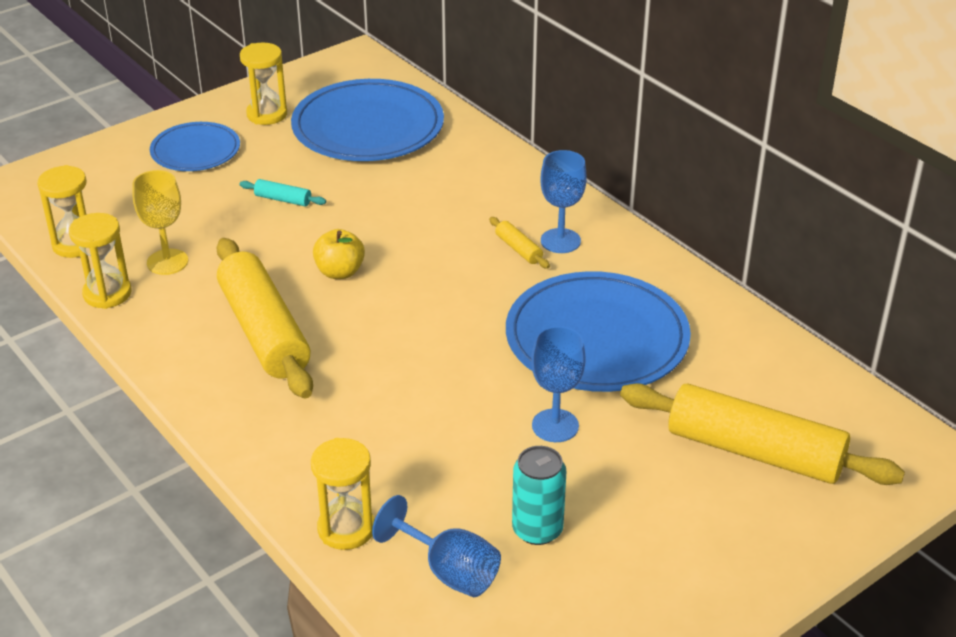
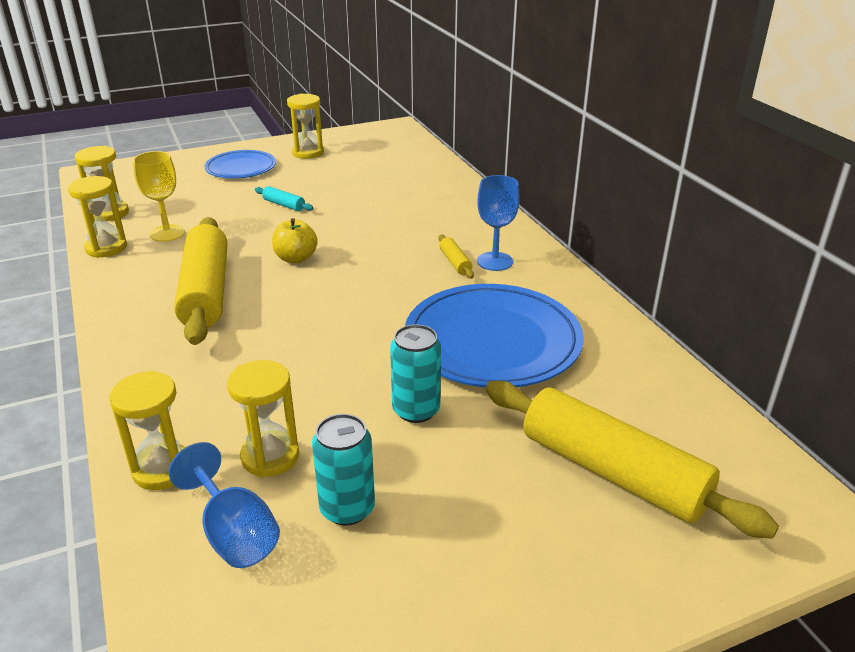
camera: 15 degrees right, 5 degrees down
(368, 127) = (378, 168): blue plate -> none
(441, 497) = (270, 456): none -> yellow hourglass
(555, 426) = (416, 410): blue goblet -> turquoise can

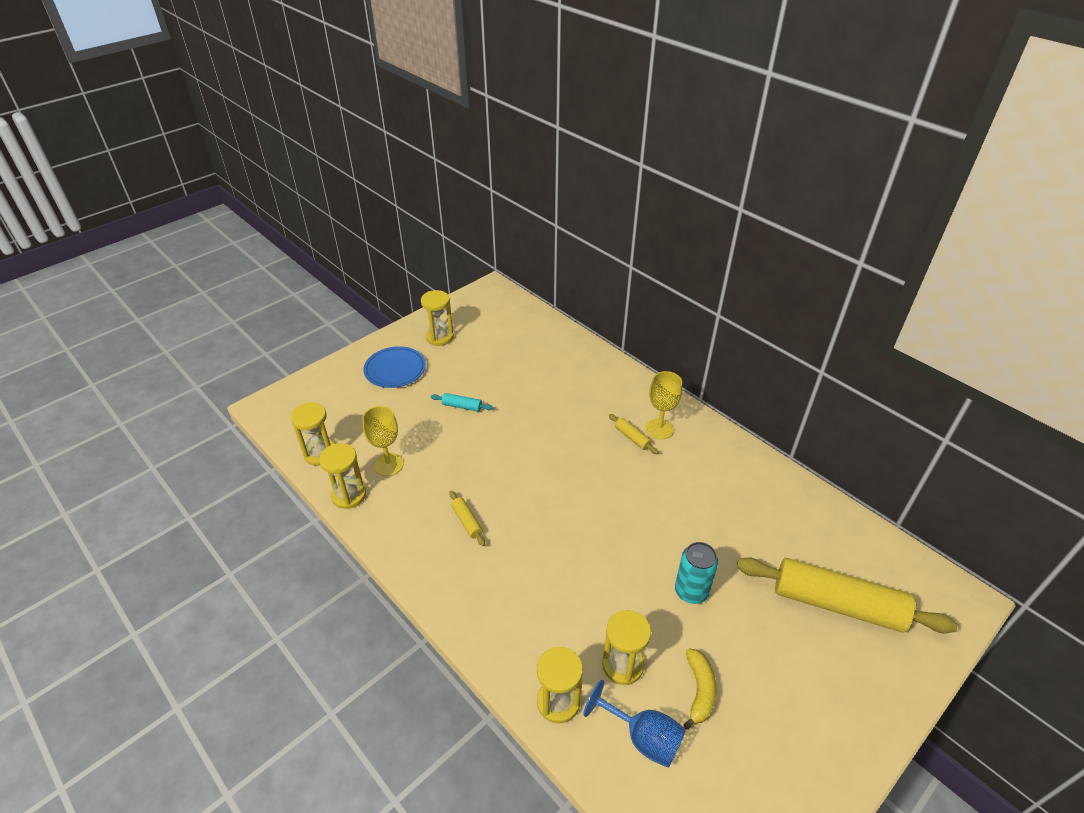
camera: 20 degrees left, 10 degrees up
(205, 292) = (467, 521): yellow rolling pin -> yellow rolling pin, size x0.40
(296, 258) = (512, 465): yellow apple -> none
(347, 508) = (699, 691): turquoise can -> yellow banana
(492, 341) = (703, 510): blue plate -> none
(495, 261) = (659, 429): blue goblet -> yellow goblet

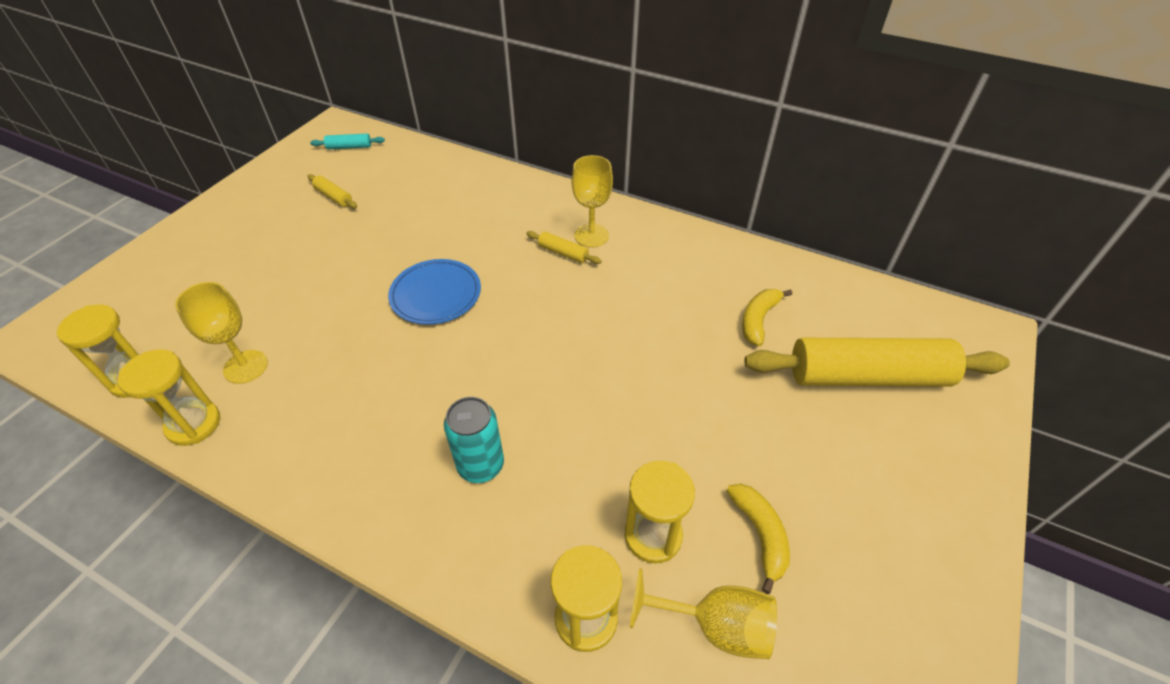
camera: 20 degrees left, 5 degrees up
(395, 369) = (225, 244): blue plate -> blue plate (436, 294)
(439, 337) = (278, 193): yellow hourglass -> none
(462, 406) = (332, 268): turquoise rolling pin -> turquoise rolling pin (349, 147)
(467, 521) = (381, 411): yellow rolling pin -> yellow rolling pin (334, 197)
(643, 737) = (714, 625): blue goblet -> yellow goblet
(691, 591) = (700, 413): turquoise can -> turquoise can (481, 465)
(766, 534) = (758, 320): none -> yellow banana

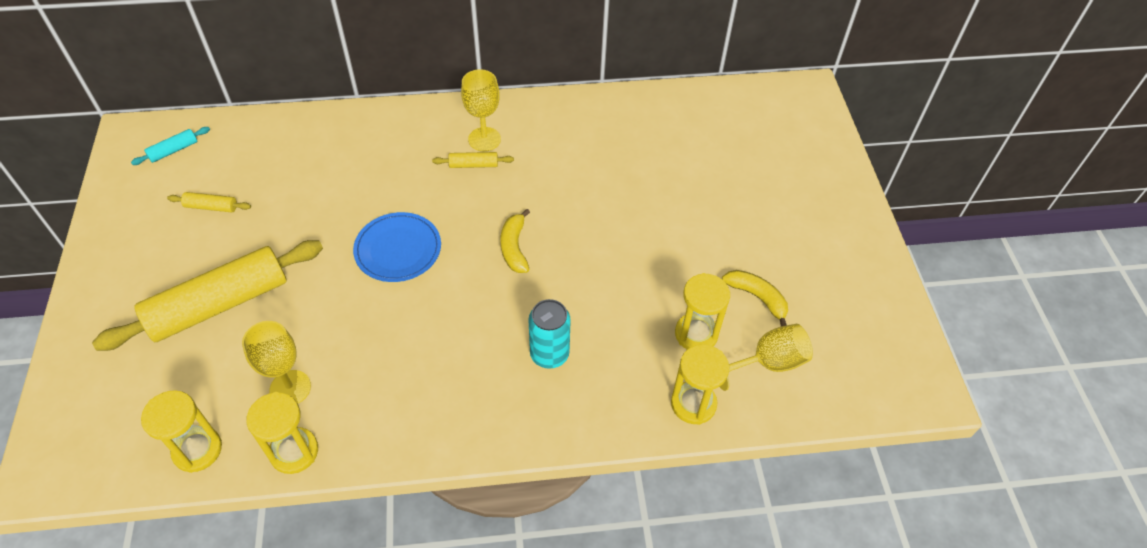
camera: 35 degrees left, 5 degrees up
(758, 320) = (659, 152): yellow banana -> yellow banana (514, 247)
(867, 376) = (755, 160): yellow rolling pin -> yellow rolling pin (219, 305)

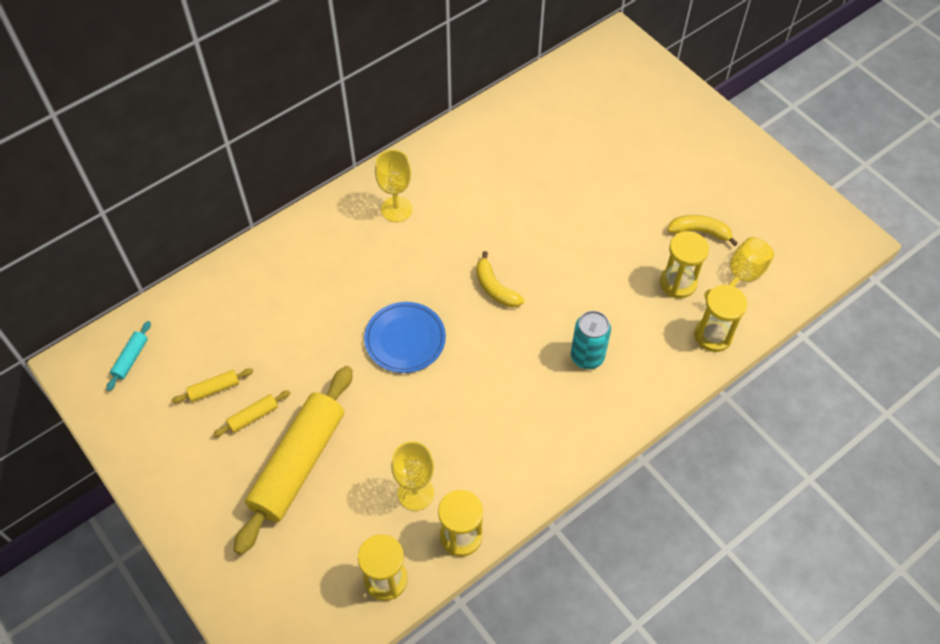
camera: 30 degrees left, 5 degrees up
(473, 165) = (406, 236): yellow rolling pin -> yellow rolling pin (253, 416)

